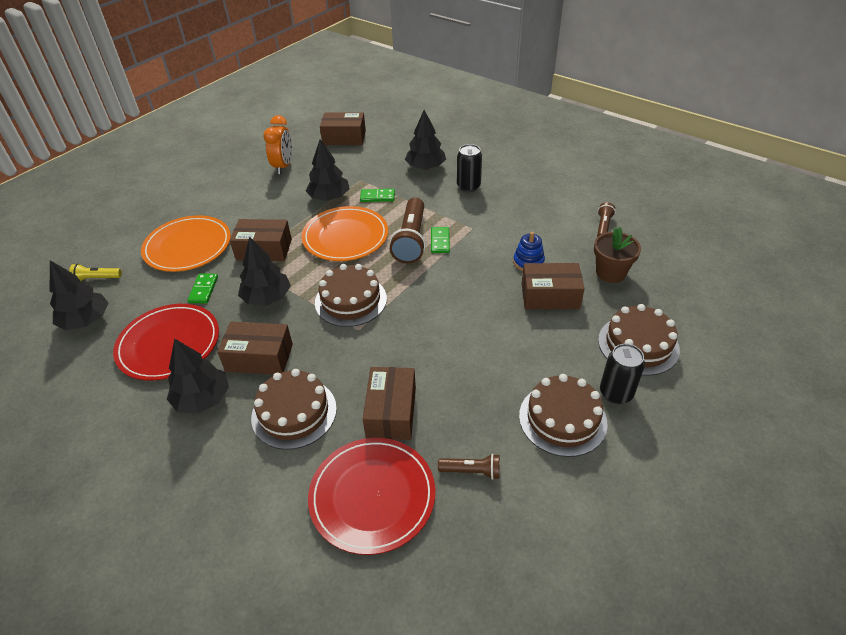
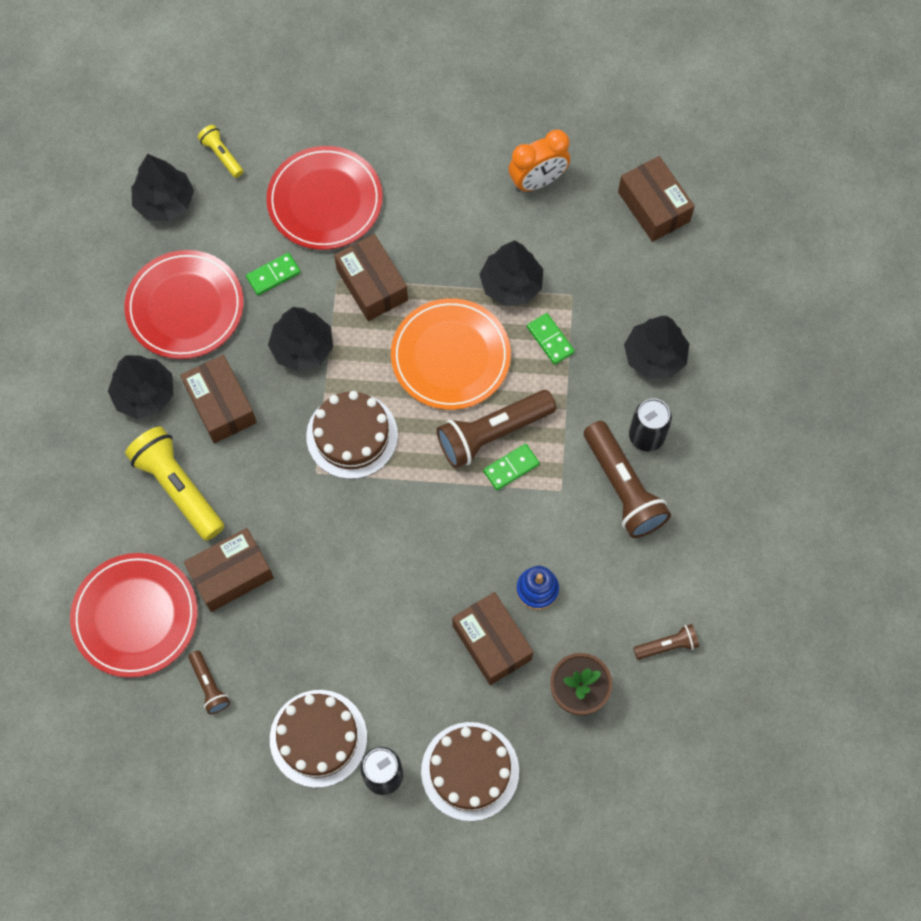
camera: 55 degrees right, 25 degrees up
(188, 246) = (325, 201): orange plate -> red plate
(294, 413) = (178, 487): brown cake -> yellow flashlight
(492, 206) = (623, 488): none -> brown flashlight

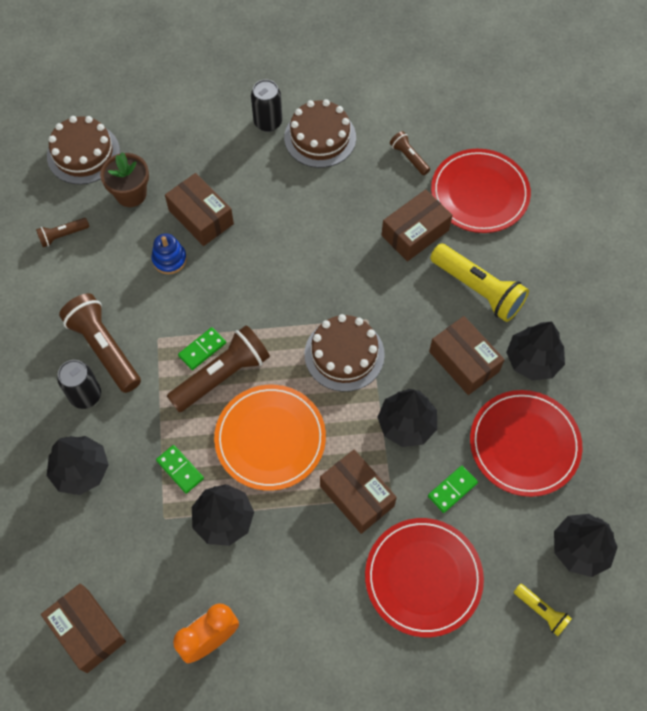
camera: 170 degrees right, 5 degrees down
(470, 771) = (206, 134): brown cake -> brown cake (83, 154)

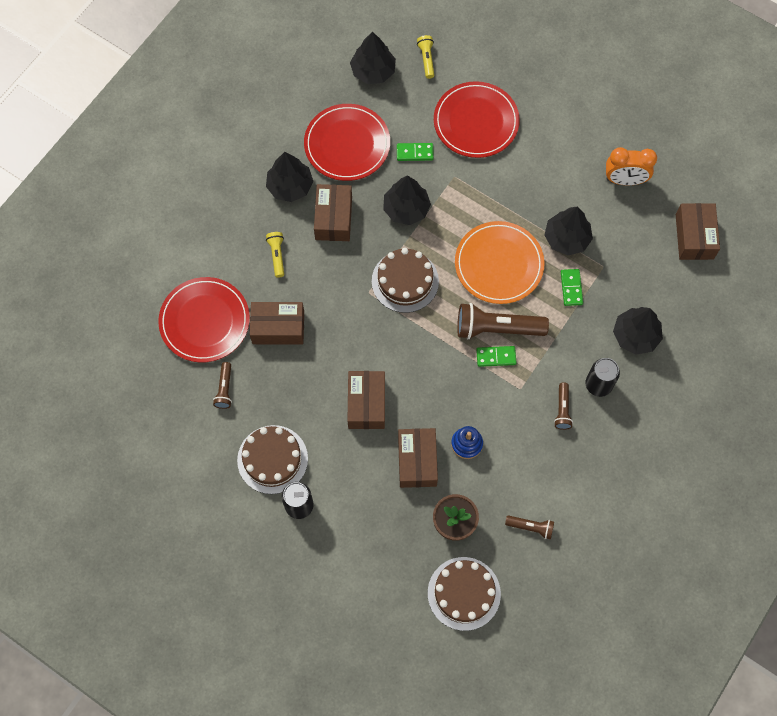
camera: 140 degrees left, 5 degrees up
(104, 348) = (562, 410): brown flashlight -> brown flashlight, size x0.51
(357, 496) = (474, 191): brown box -> brown box (366, 404)
(478, 289) = (277, 256): yellow flashlight -> yellow flashlight, size x0.51

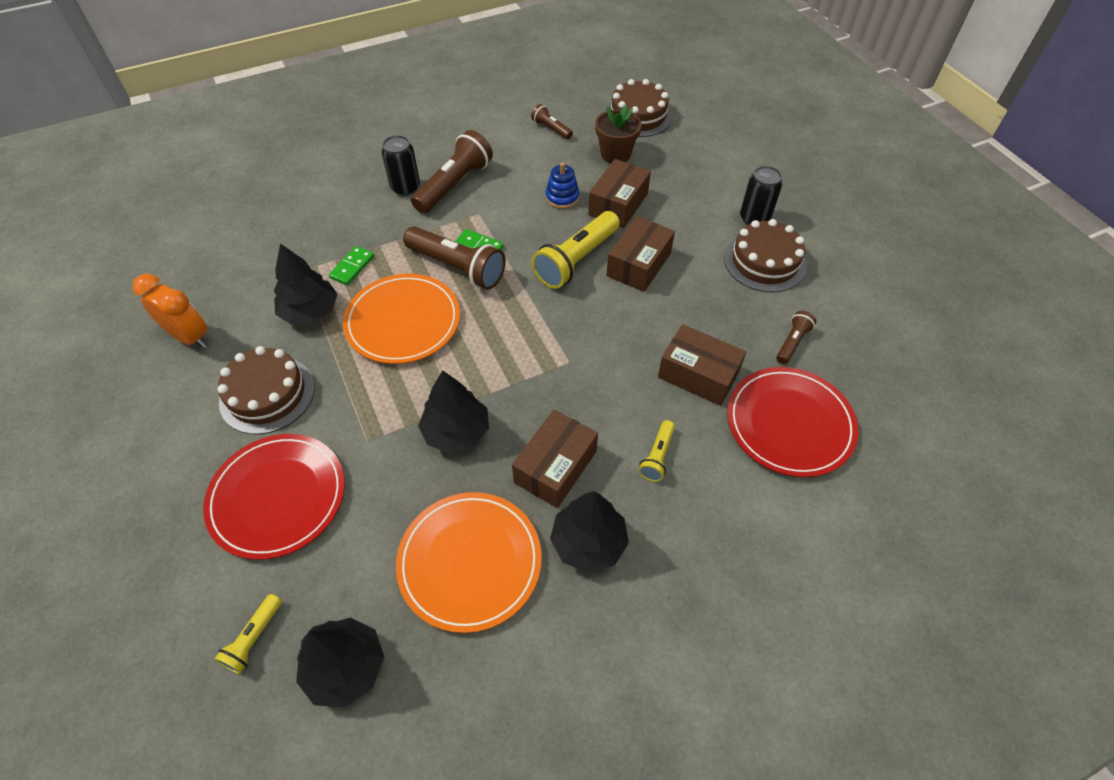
camera: 150 degrees left, 15 degrees down
(347, 144) = (470, 562): red plate -> orange plate
(405, 281) = (518, 353): brown cake -> brown cake (267, 394)
(415, 153) = (389, 498): green domino -> none
(415, 382) = (576, 260): none -> yellow flashlight
(562, 410) = (454, 185): brown flashlight -> brown flashlight, size x1.96
(635, 335) = (335, 206): black tree -> none
(694, 237) = (190, 254): brown box -> none

